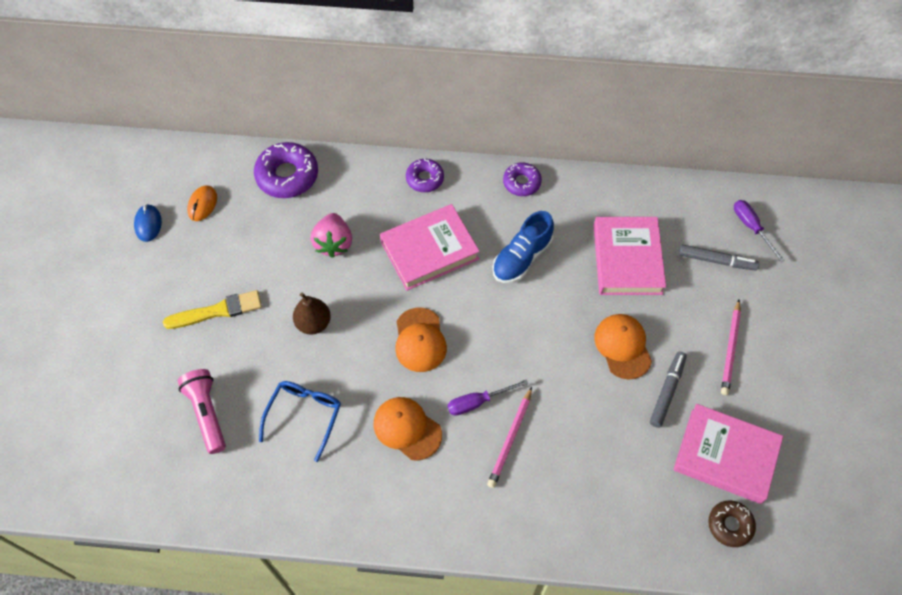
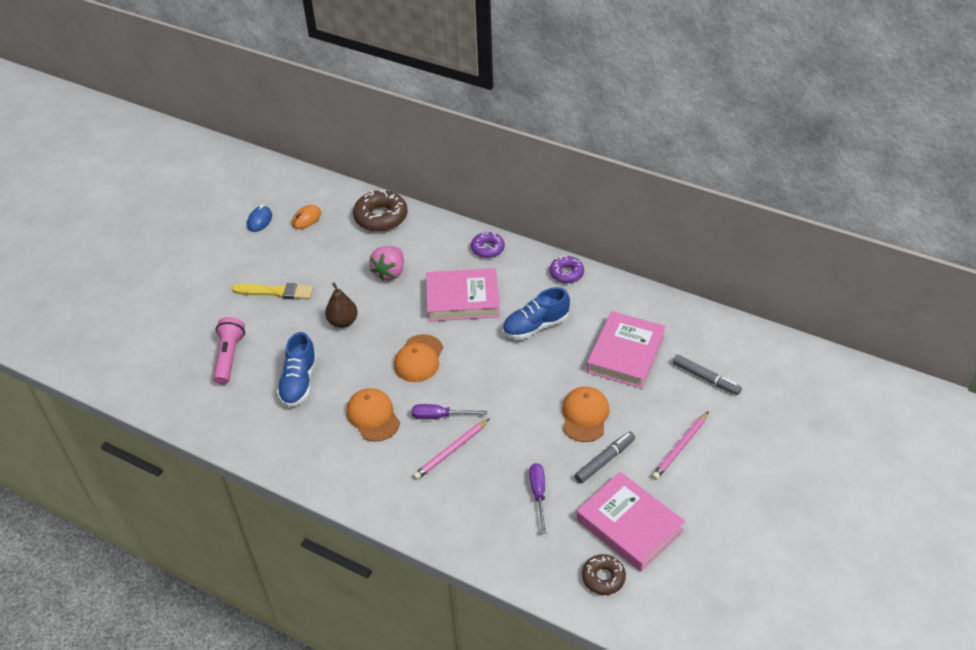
camera: 25 degrees right, 15 degrees down
(287, 176) = (381, 217): purple donut -> brown donut
(304, 416) = (299, 382): blue glasses -> blue shoe
(751, 228) = (752, 363): purple screwdriver -> purple screwdriver (538, 494)

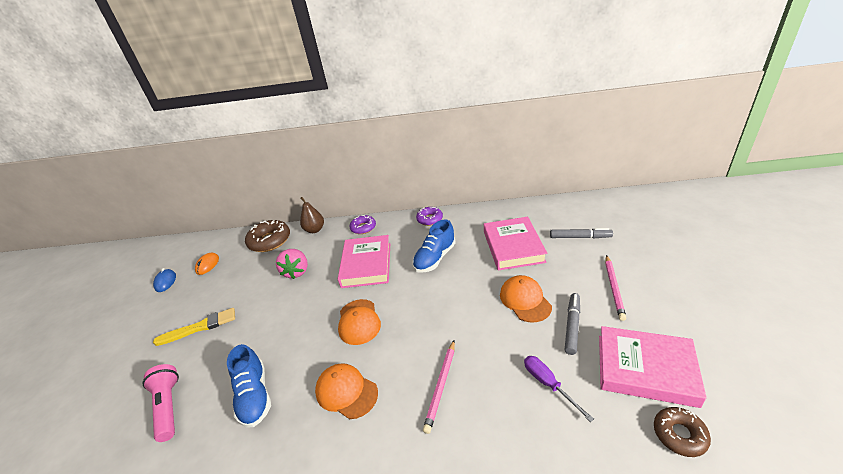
camera: 25 degrees left, 10 degrees down
(343, 322) = (274, 323): brown pear -> brown pear (315, 230)
(440, 416) = (409, 360): purple screwdriver -> none
(462, 299) = (366, 265): pink book -> pink book turned 60 degrees counterclockwise

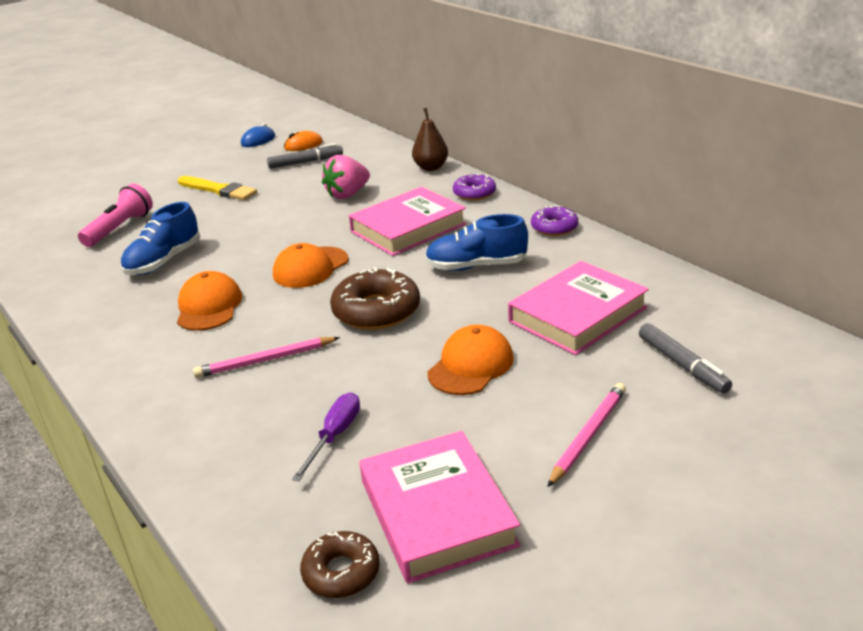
camera: 50 degrees right, 5 degrees down
(270, 241) = (379, 154): brown donut -> brown donut (376, 311)
(572, 326) = (460, 422): grey marker -> grey marker (305, 162)
(614, 288) = (588, 436): pink pencil -> pink pencil turned 150 degrees clockwise

